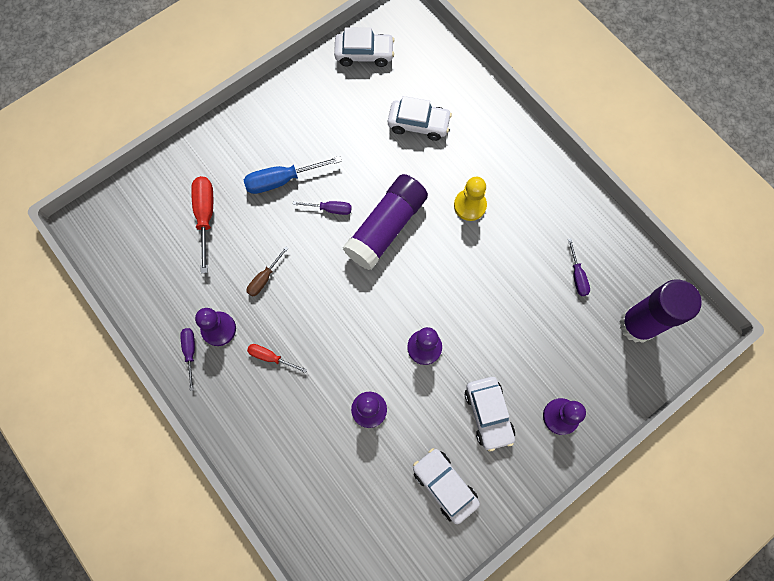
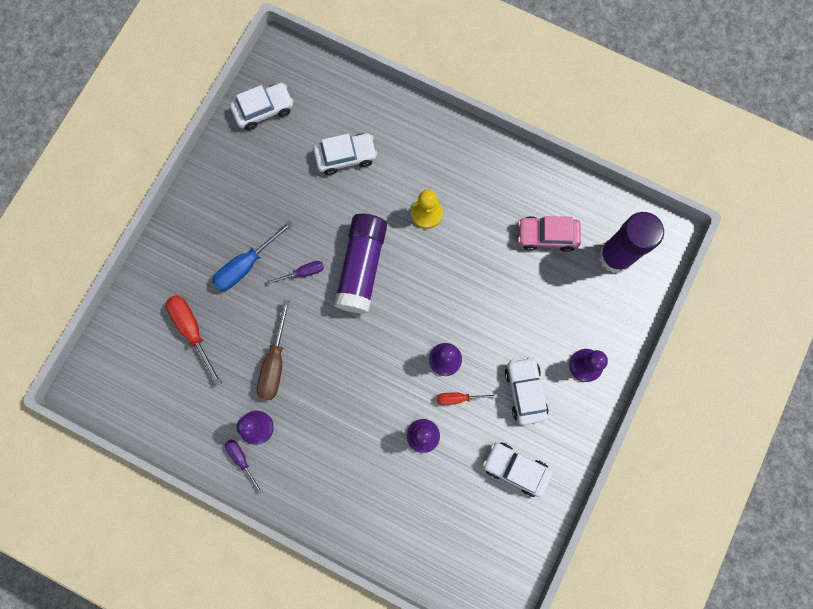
camera: 25 degrees left, 5 degrees up
(264, 278) = (275, 363): brown screwdriver -> brown screwdriver, size x1.69
(271, 357) = (315, 431): red screwdriver -> red screwdriver (458, 398)
(488, 414) = (525, 392): white car -> white car turned 150 degrees counterclockwise
(577, 276) = (547, 236): purple screwdriver -> pink car

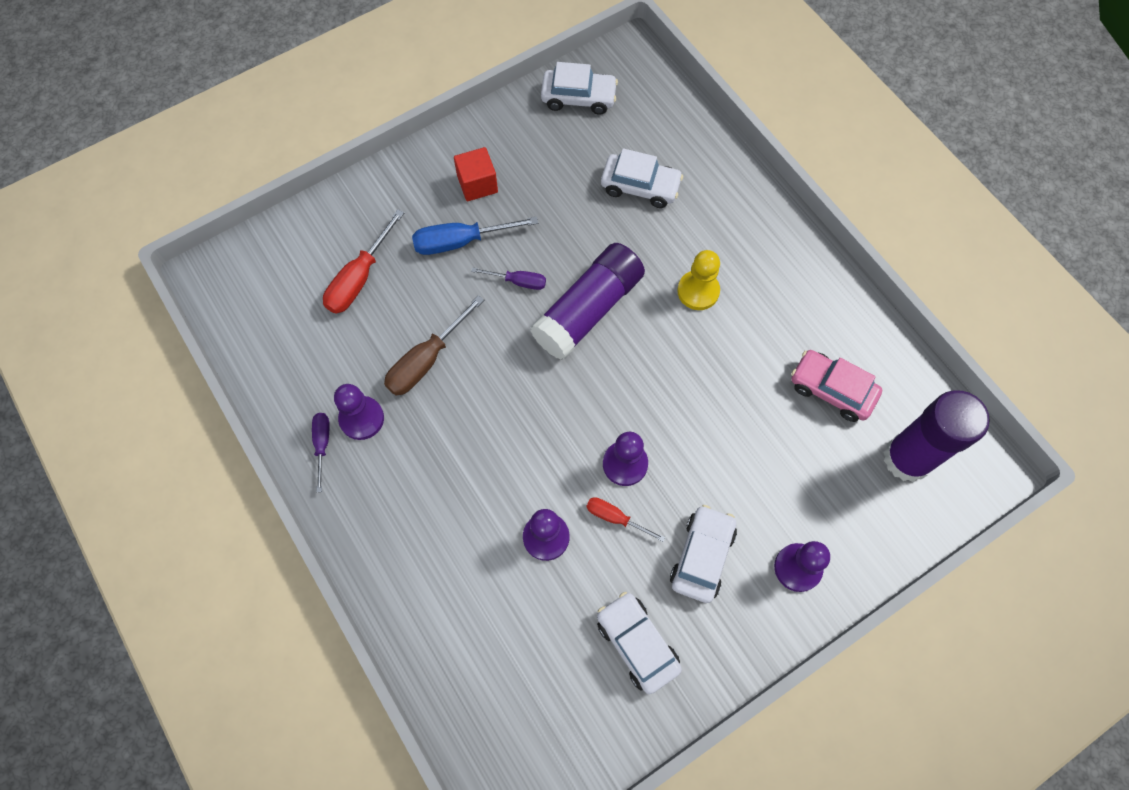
camera: 30 degrees right, 10 degrees down
(192, 331) = (359, 278): red screwdriver -> red screwdriver turned 150 degrees counterclockwise
(231, 215) = (477, 184): none -> red cube

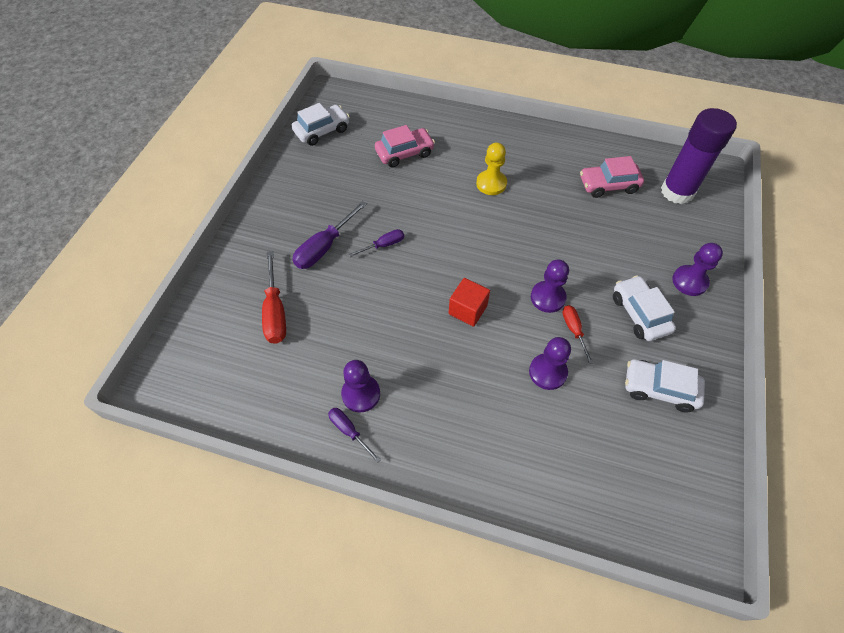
camera: 40 degrees left, 10 degrees down
(426, 360) = (370, 328): brown screwdriver -> none
(461, 242) = (324, 247): blue screwdriver -> purple screwdriver
(477, 184) = (304, 210): red cube -> red cube (467, 310)
(588, 310) = (441, 232): purple glue stick -> none
(615, 518) = (573, 330): red screwdriver -> red screwdriver turned 90 degrees clockwise
(640, 187) = (404, 153): white car -> pink car

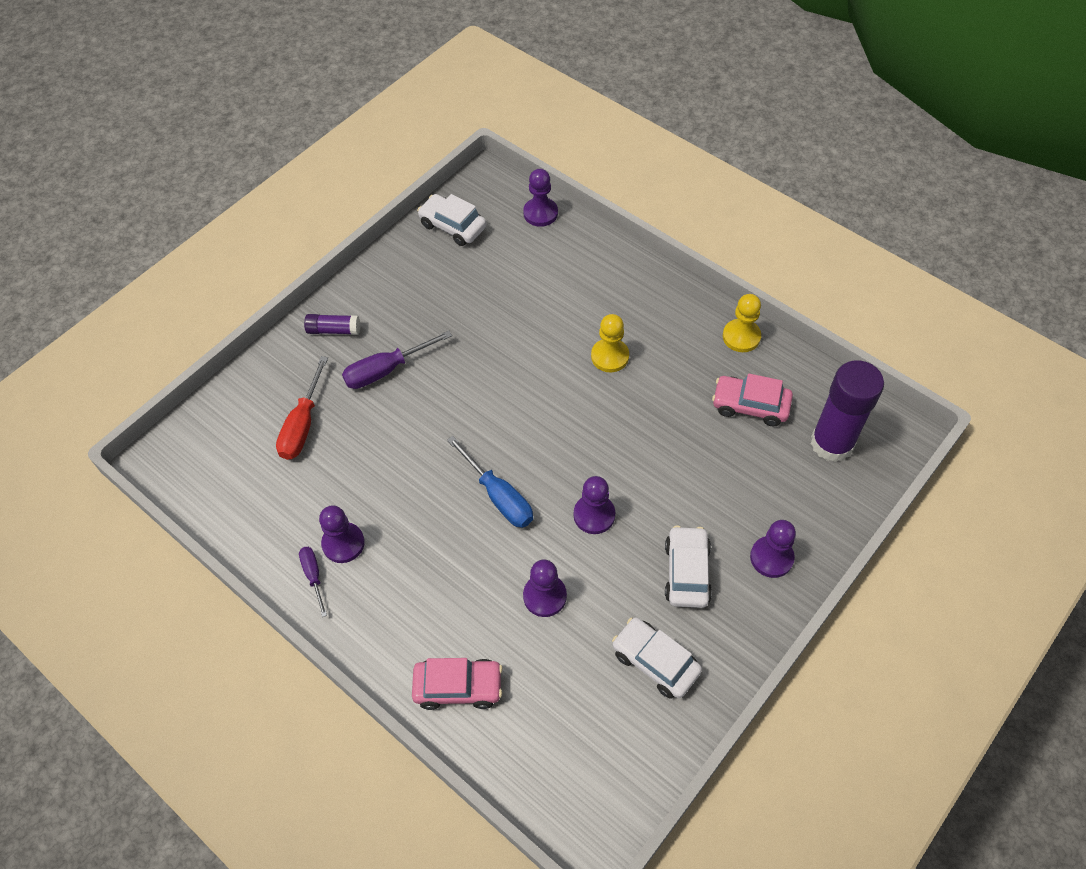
camera: 25 degrees right, 0 degrees up
(264, 231) = (333, 330): none -> purple glue stick
(322, 131) = (453, 226): white car -> white car turned 135 degrees counterclockwise
(383, 245) = (449, 390): purple screwdriver -> none
(384, 105) = (540, 213): none -> purple pawn
(404, 153) = (531, 285): pink car -> pink car (458, 687)
(467, 310) = (499, 496): red cube -> blue screwdriver
(573, 143) = (741, 337): none -> yellow pawn
(573, 330) = (600, 562): red screwdriver -> none

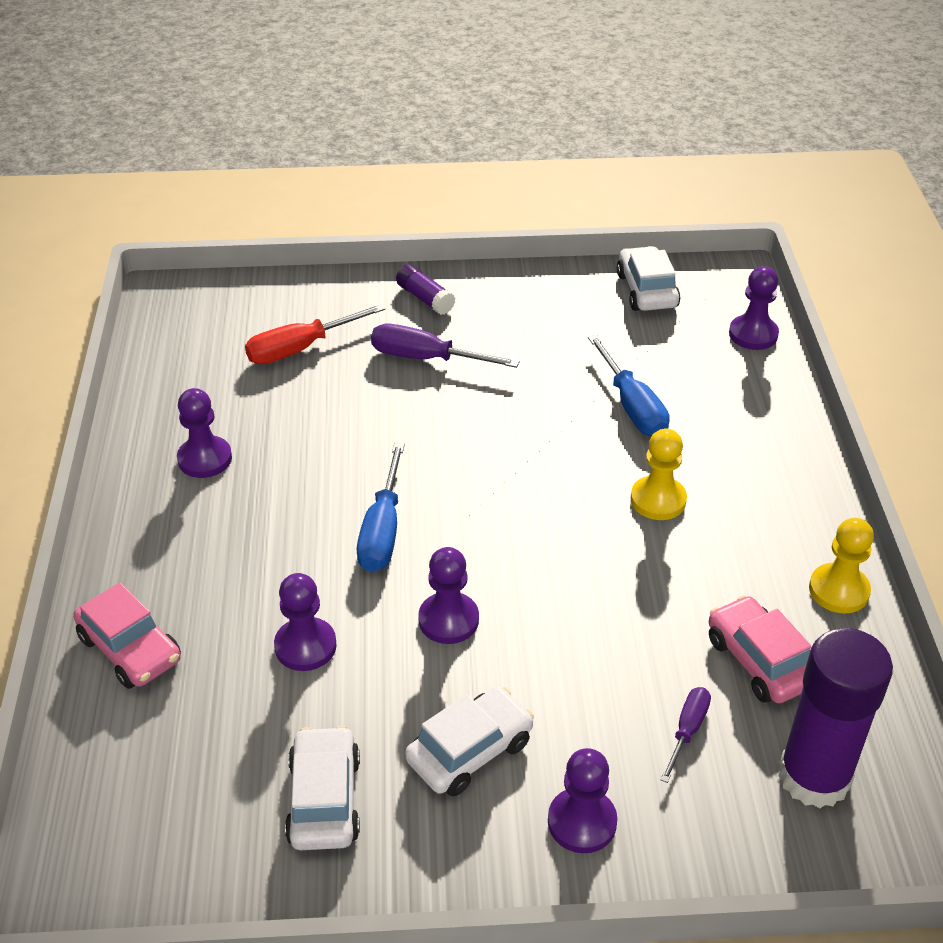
camera: 45 degrees right, 15 degrees down
(313, 576) = (149, 463): purple screwdriver -> purple screwdriver (687, 730)
(533, 310) = (632, 406): none -> blue screwdriver

